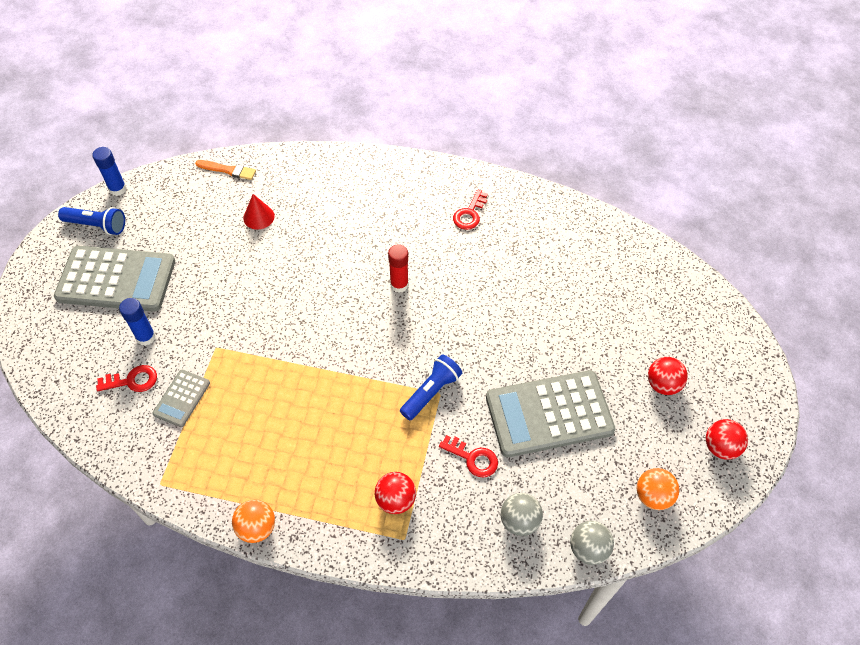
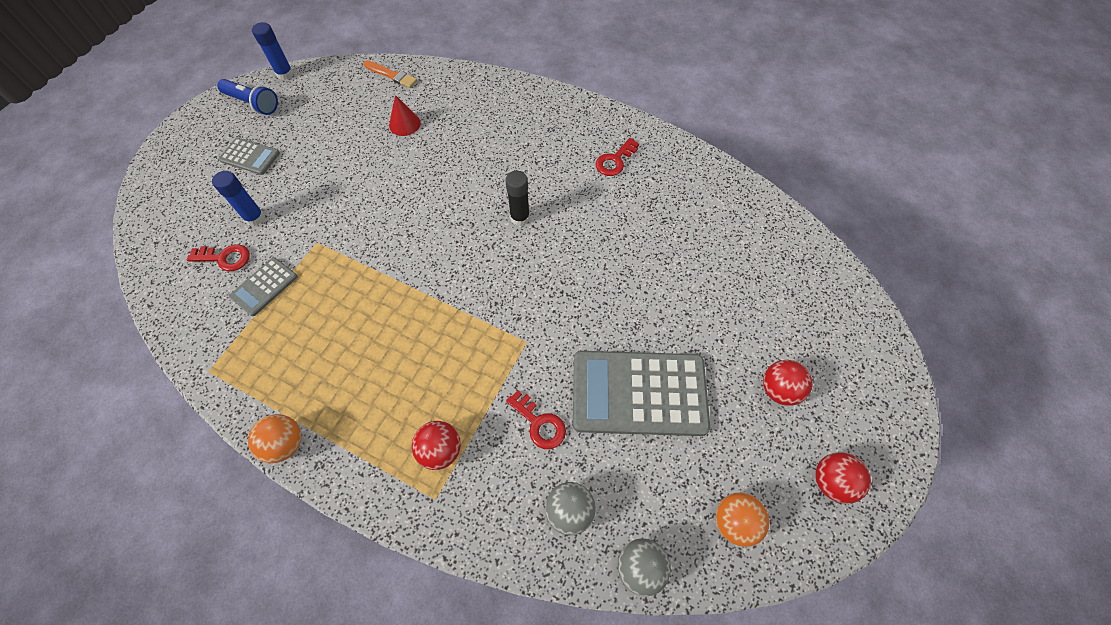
camera: 15 degrees right, 5 degrees up
(116, 279) = (250, 157): grey calculator -> grey calculator, size x0.48
(399, 285) = (520, 218): red glue stick -> black glue stick
(431, 392) = (517, 338): blue flashlight -> none

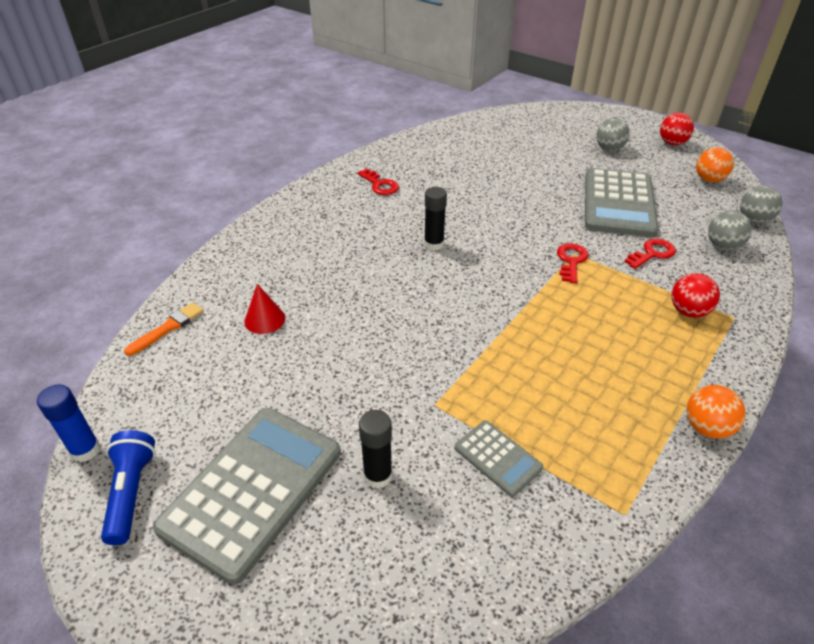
camera: 80 degrees left, 20 degrees down
(225, 258) = (444, 509): red key -> red key (571, 261)
(250, 157) = (252, 489): grey calculator -> grey calculator, size x2.07
(253, 103) = (131, 492): blue flashlight -> blue flashlight turned 45 degrees counterclockwise
(255, 218) = (378, 476): blue glue stick -> black glue stick
(779, 389) = (609, 149): red ball -> grey ball

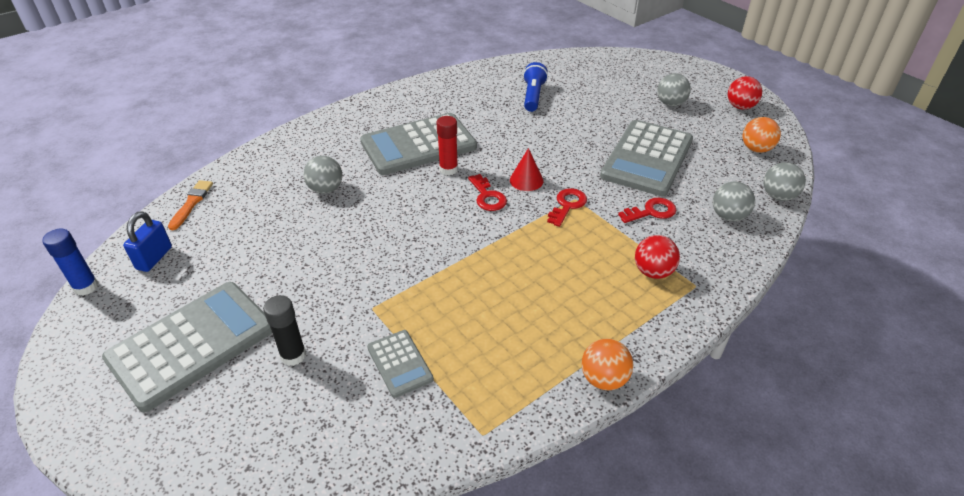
camera: 15 degrees right, 0 degrees up
(131, 492) = (103, 326): blue flashlight -> blue flashlight (533, 96)
(154, 399) = (154, 258): none -> blue padlock
(167, 328) = (191, 203): orange brush -> orange brush turned 45 degrees counterclockwise
(264, 319) = (270, 210): red cone -> red cone (526, 180)
(315, 287) = (326, 189): none -> grey ball
(380, 185) = (430, 108): red key -> red key (487, 196)
(389, 224) = (418, 145): none -> grey calculator
(434, 244) = (448, 169): black glue stick -> red glue stick

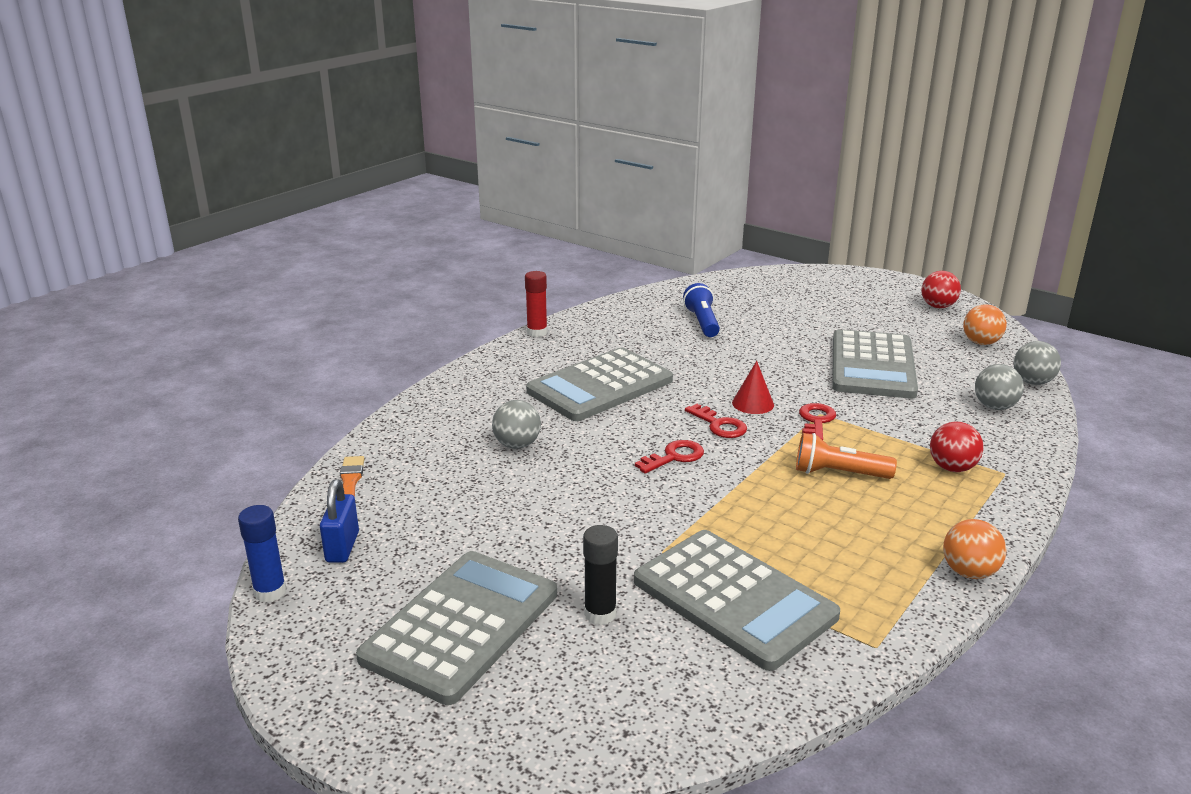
camera: 15 degrees left, 15 degrees down
(400, 363) = (734, 599): grey calculator -> grey calculator, size x2.07
(448, 169) = (654, 405): red glue stick -> red glue stick (537, 332)
(554, 260) = (838, 473): none -> orange flashlight
(651, 211) = (911, 414): red key -> red key (674, 457)
(670, 104) = (862, 312): grey ball -> none

